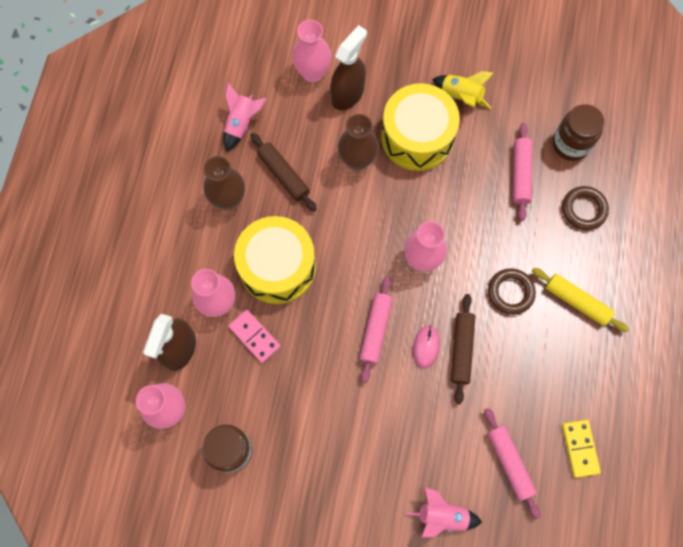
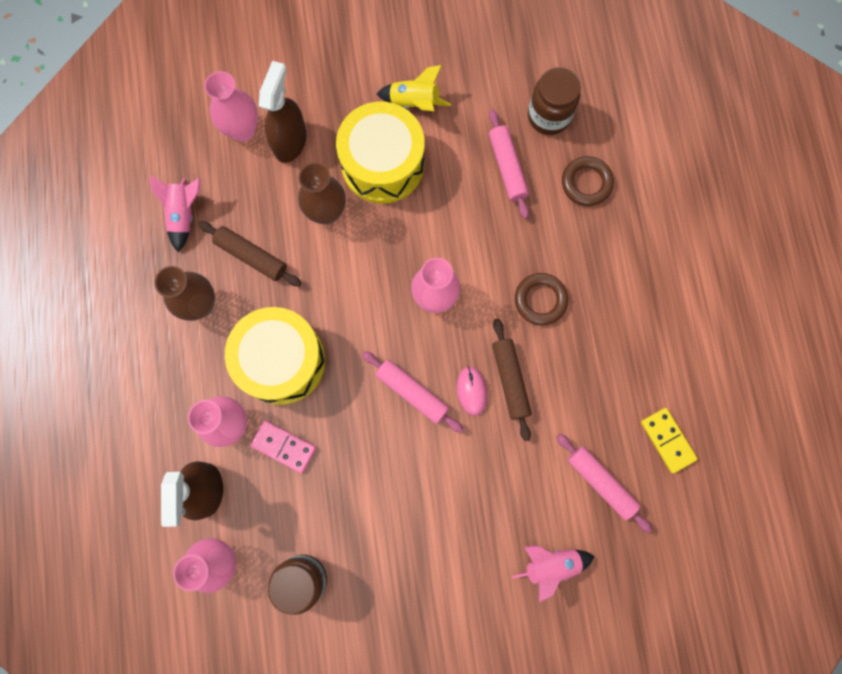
camera: 20 degrees left, 5 degrees up
(376, 330) = (412, 392): pink rolling pin -> pink rolling pin turned 45 degrees counterclockwise
(576, 302) = (612, 285): yellow rolling pin -> none

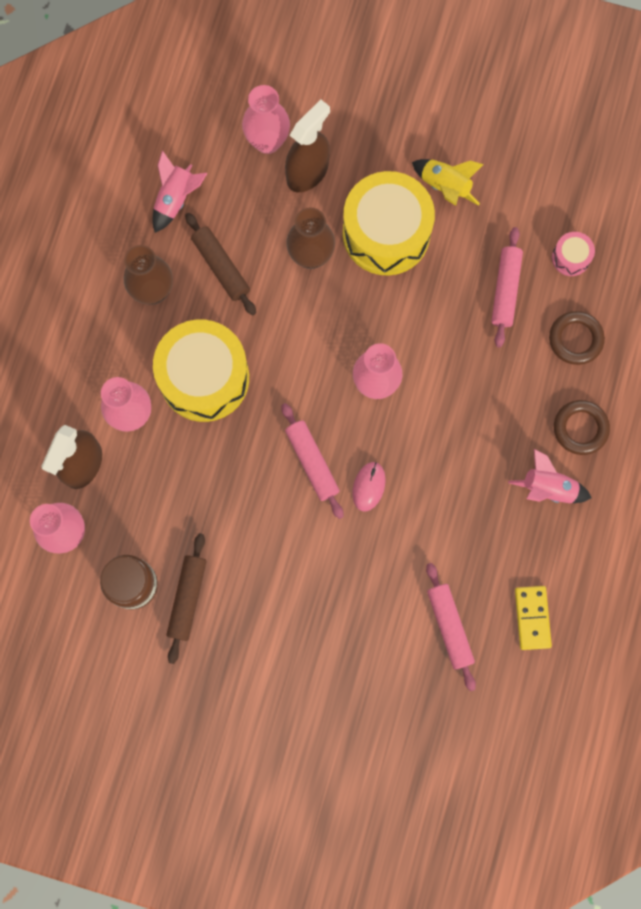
camera: 25 degrees right, 0 degrees up
(284, 447) = (170, 457): pink domino -> none
(510, 380) = (410, 493): brown rolling pin -> brown rolling pin (187, 598)
(540, 300) = (475, 431): brown ring -> brown ring (580, 428)
(549, 116) = (570, 258): brown jar -> pink drum
(550, 564) = (365, 678): pink rocket -> pink rocket (547, 488)

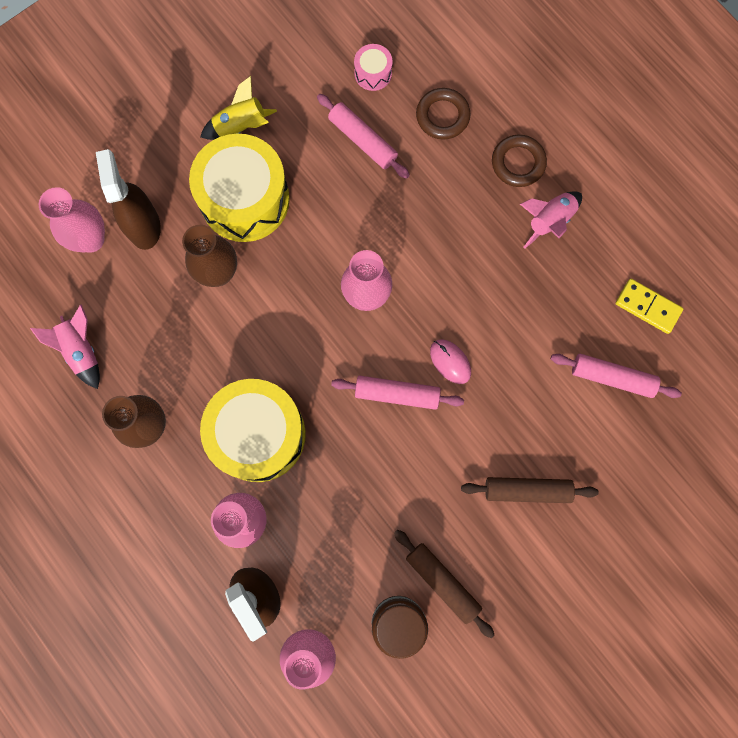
camera: 55 degrees left, 0 degrees up
(221, 267) = (171, 353): brown rolling pin -> brown rolling pin (527, 490)

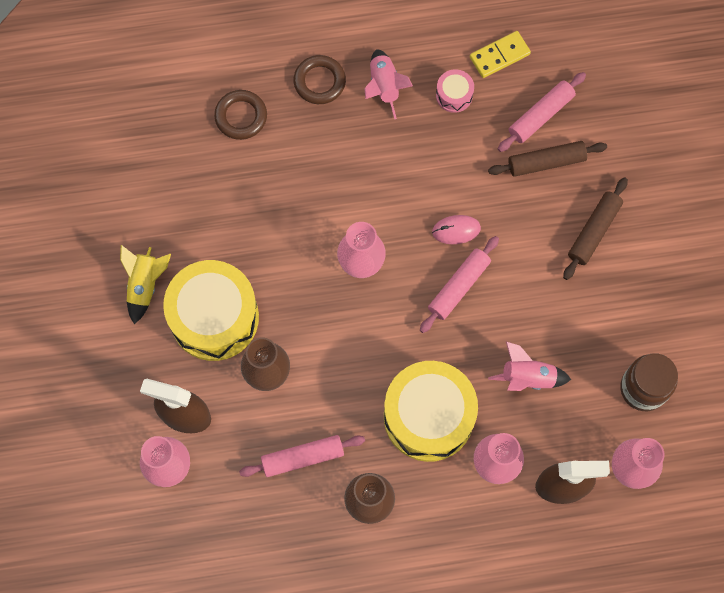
camera: 60 degrees left, 5 degrees down
(81, 350) = (267, 527): pink rocket -> pink rocket (527, 377)
(362, 140) = (222, 192): pink rolling pin -> pink rolling pin (302, 458)
(373, 73) = (166, 150): pink drum -> pink drum (454, 95)
(442, 582) = (630, 336): brown rolling pin -> brown rolling pin (546, 162)

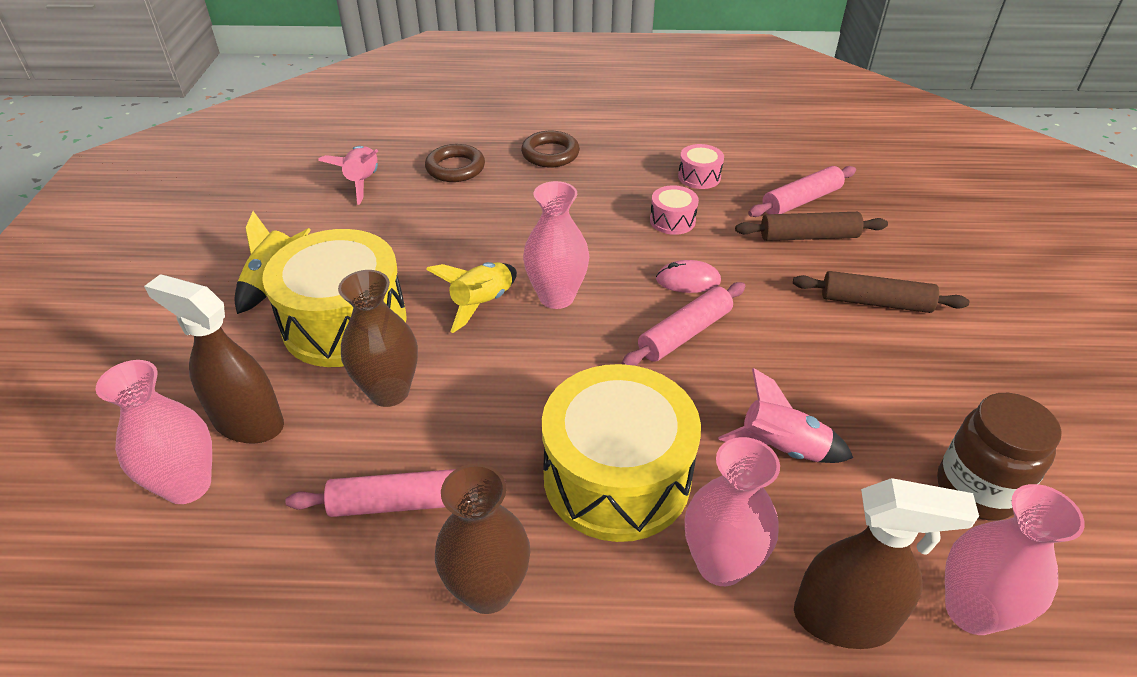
camera: 10 degrees right, 30 degrees down
(307, 281) = (481, 303): none -> yellow rocket
(384, 87) = (620, 164): pink rocket -> pink rocket (362, 182)
(437, 159) = (672, 220): none -> pink drum
(499, 55) = (754, 156): yellow domino -> none
(594, 231) = (875, 302): brown rolling pin -> brown rolling pin turned 60 degrees clockwise

